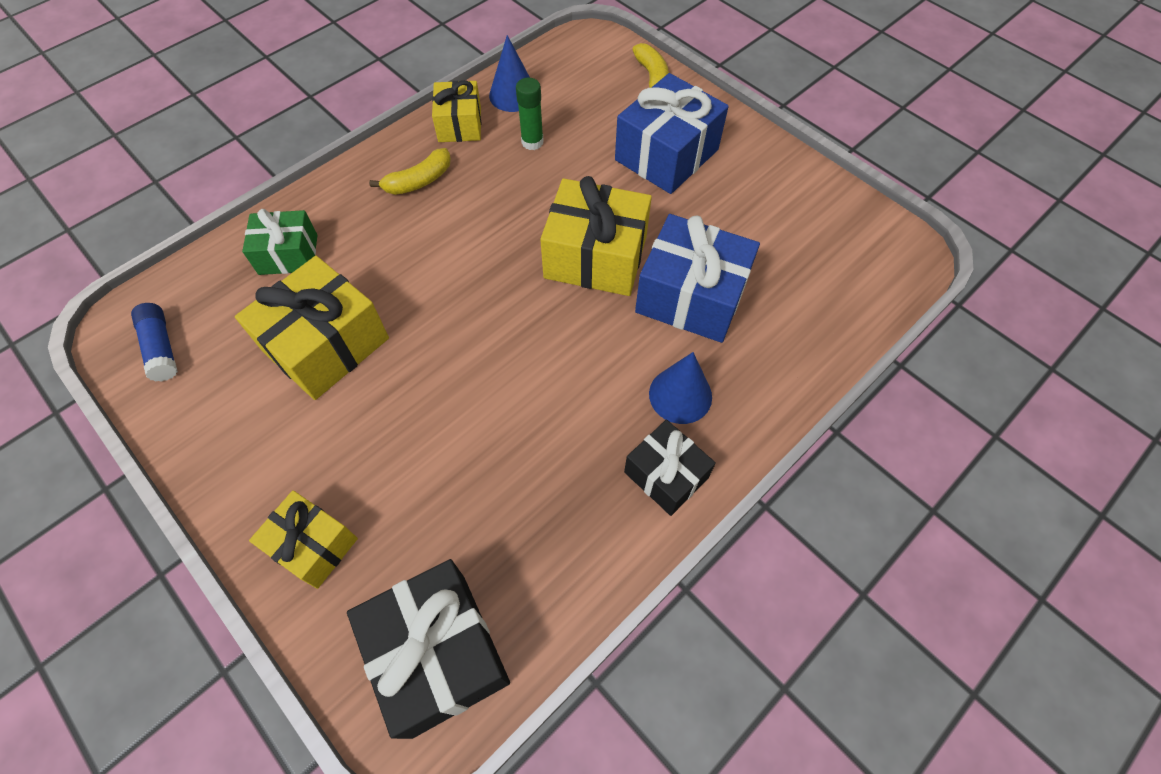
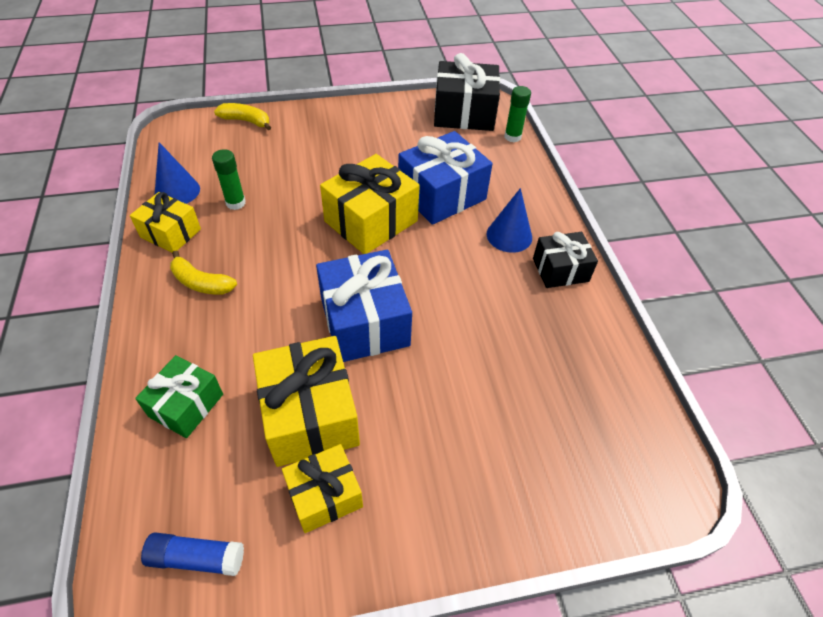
camera: 60 degrees left, 10 degrees down
(313, 545) = (494, 500): yellow gift -> yellow gift (324, 495)
(419, 181) = (201, 282): yellow banana -> yellow banana turned 120 degrees clockwise
(439, 653) = (623, 450): black gift -> black gift (464, 113)
(666, 155) = (320, 148): blue gift -> blue gift (364, 322)
(866, 315) = (512, 137): none -> green glue stick

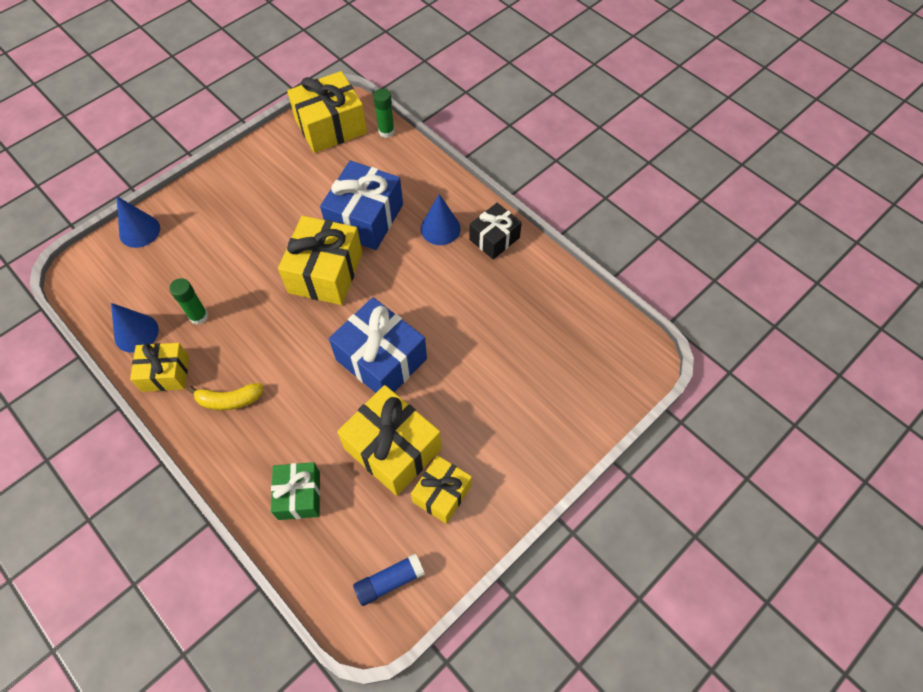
camera: 30 degrees left, 10 degrees up
(246, 121) = (139, 231): yellow banana -> blue cone
(464, 113) = (331, 126): black gift -> yellow gift

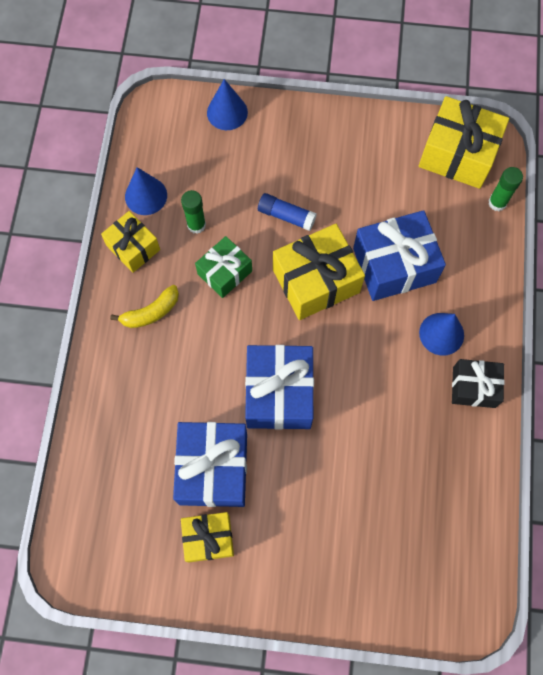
camera: 50 degrees right, 10 degrees up
(229, 400) = (151, 312): yellow banana -> yellow banana turned 75 degrees counterclockwise
(299, 495) = (122, 431): green gift -> green gift (225, 272)
(389, 581) = (112, 556): blue glue stick -> blue glue stick (286, 216)
(393, 449) = (213, 468): yellow gift -> blue gift

